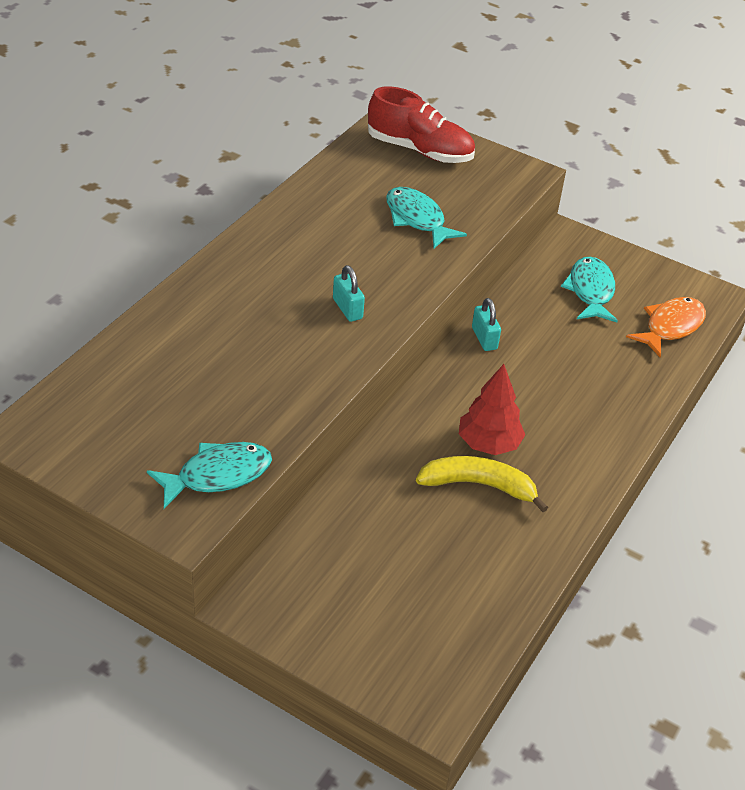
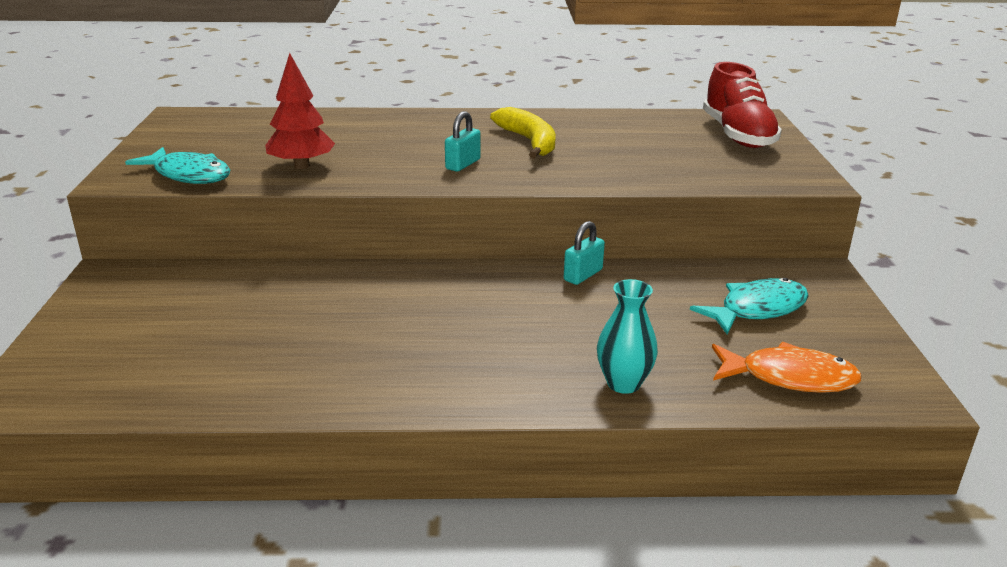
camera: 60 degrees right, 15 degrees down
(417, 219) = (637, 157): turquoise fish -> none
(479, 485) = (361, 333): yellow banana -> yellow banana (529, 142)
(488, 444) = (429, 321): red tree -> red tree (302, 166)
(630, 395) = (623, 383): none -> turquoise vase

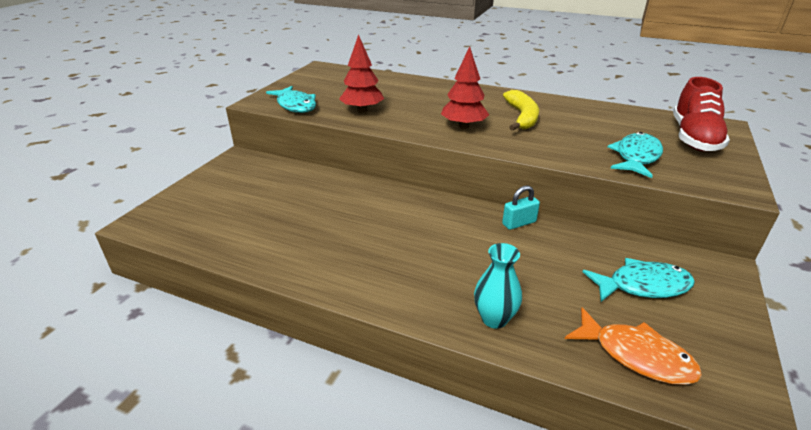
camera: 25 degrees right, 5 degrees up
(463, 164) = (463, 126): turquoise padlock -> red tree
(692, 166) = (636, 157): none -> turquoise fish

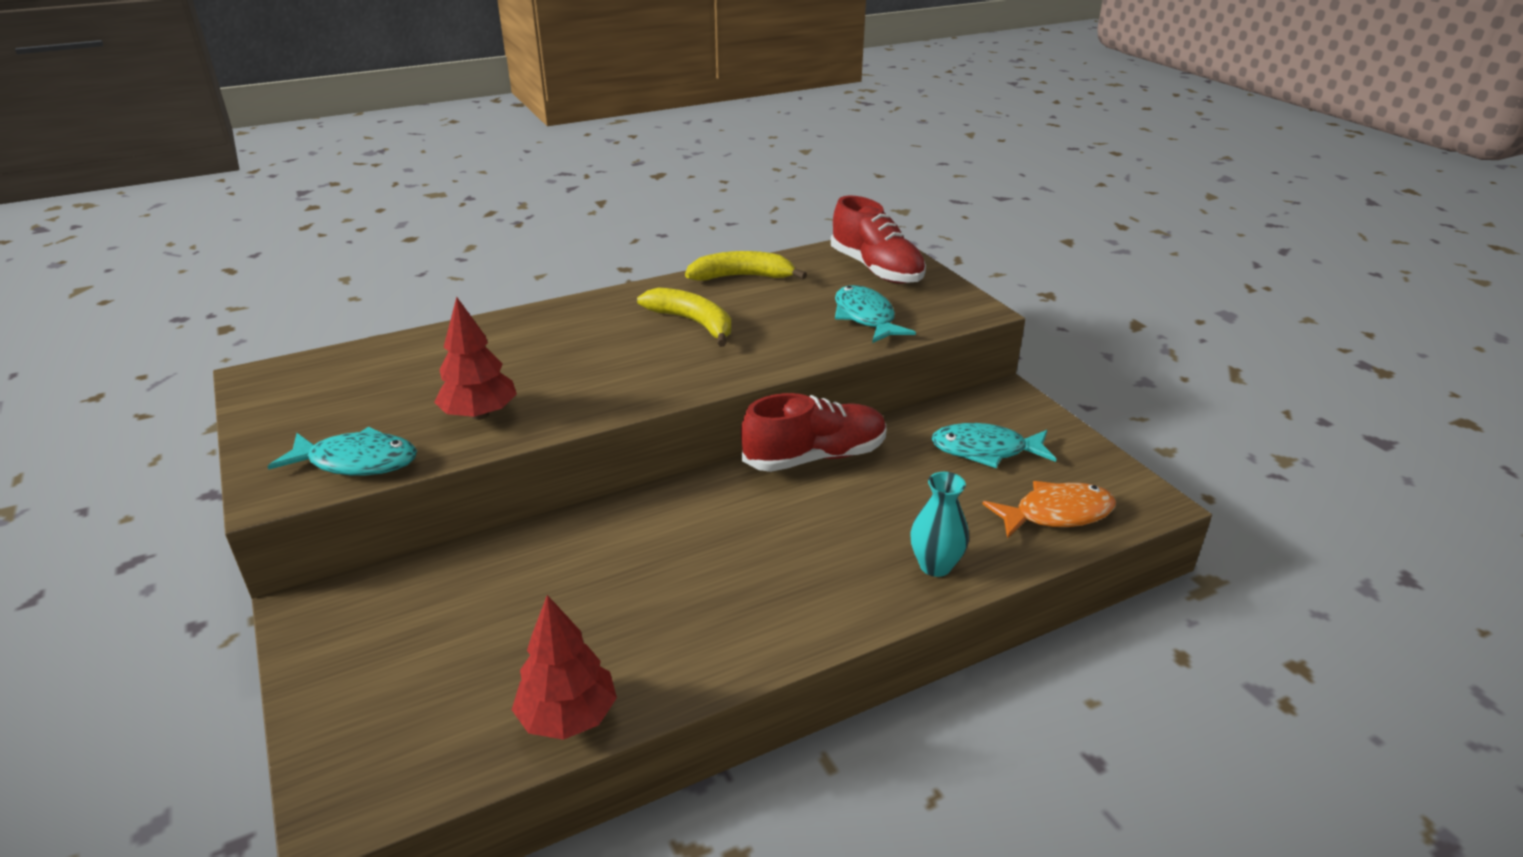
camera: 50 degrees left, 0 degrees up
(463, 126) = (651, 369): red tree -> red tree (568, 717)
(519, 223) = (815, 457): turquoise padlock -> red shoe
(590, 109) = (742, 277): none -> yellow banana
(643, 286) = (985, 450): turquoise fish -> turquoise fish turned 120 degrees counterclockwise

